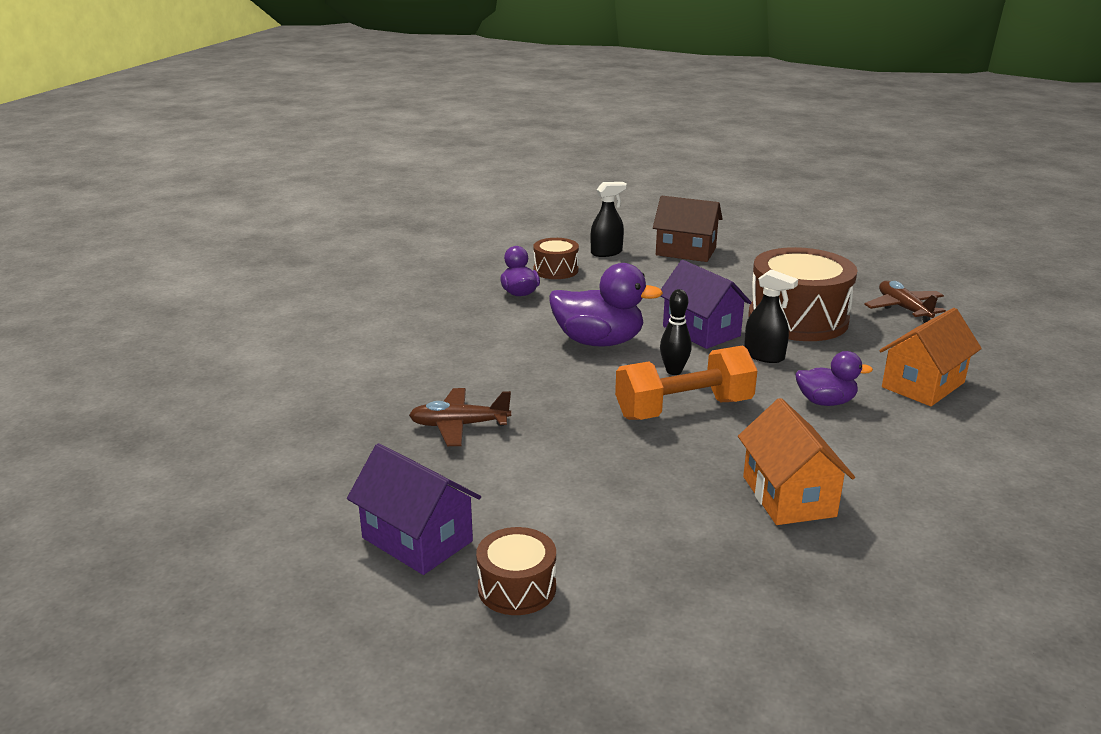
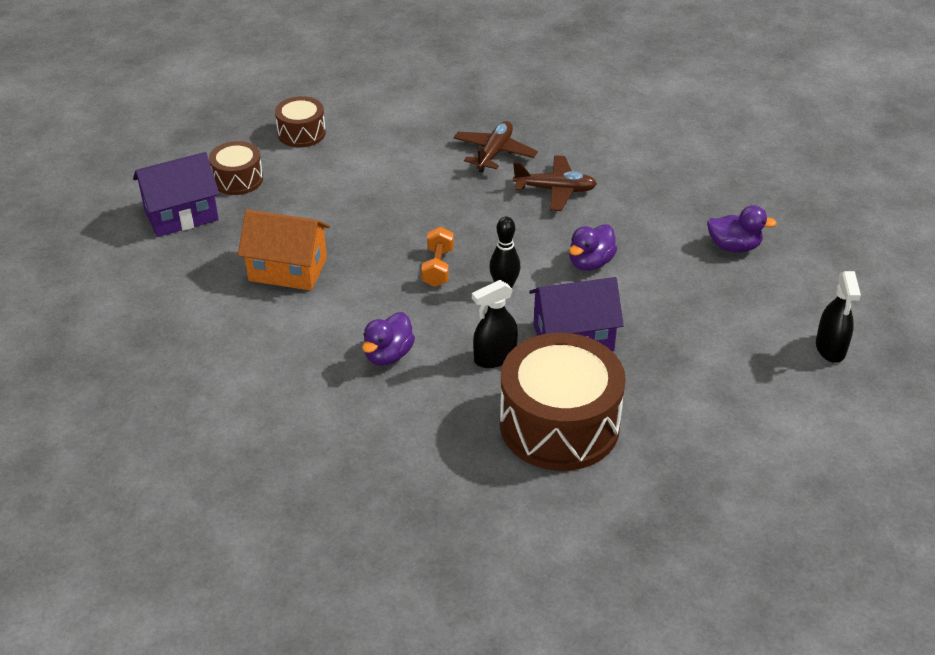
camera: 115 degrees right, 15 degrees up
(417, 539) = (374, 110): purple house -> purple house (181, 215)
(555, 270) = (788, 290): brown drum -> brown drum (238, 179)
(599, 342) = (590, 263): purple duck -> purple duck, size x0.59
(683, 409) = (438, 267): orange dumbbell -> orange dumbbell, size x0.53
(686, 251) = (807, 421): brown house -> none
(903, 308) = (533, 536): brown plane -> brown plane (555, 190)
(923, 385) = (368, 439): orange house -> none

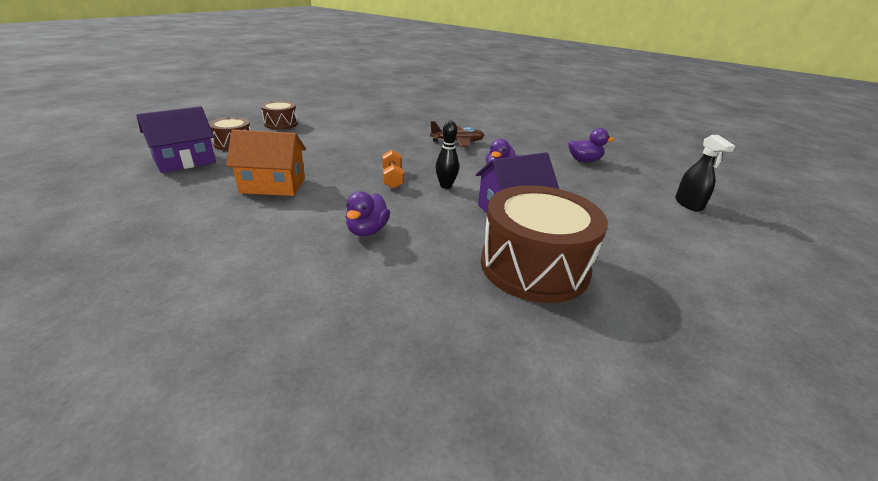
camera: 15 degrees left, 10 degrees down
(494, 153) = (411, 129): brown plane -> none
(494, 357) = (457, 226): black spray bottle -> none

